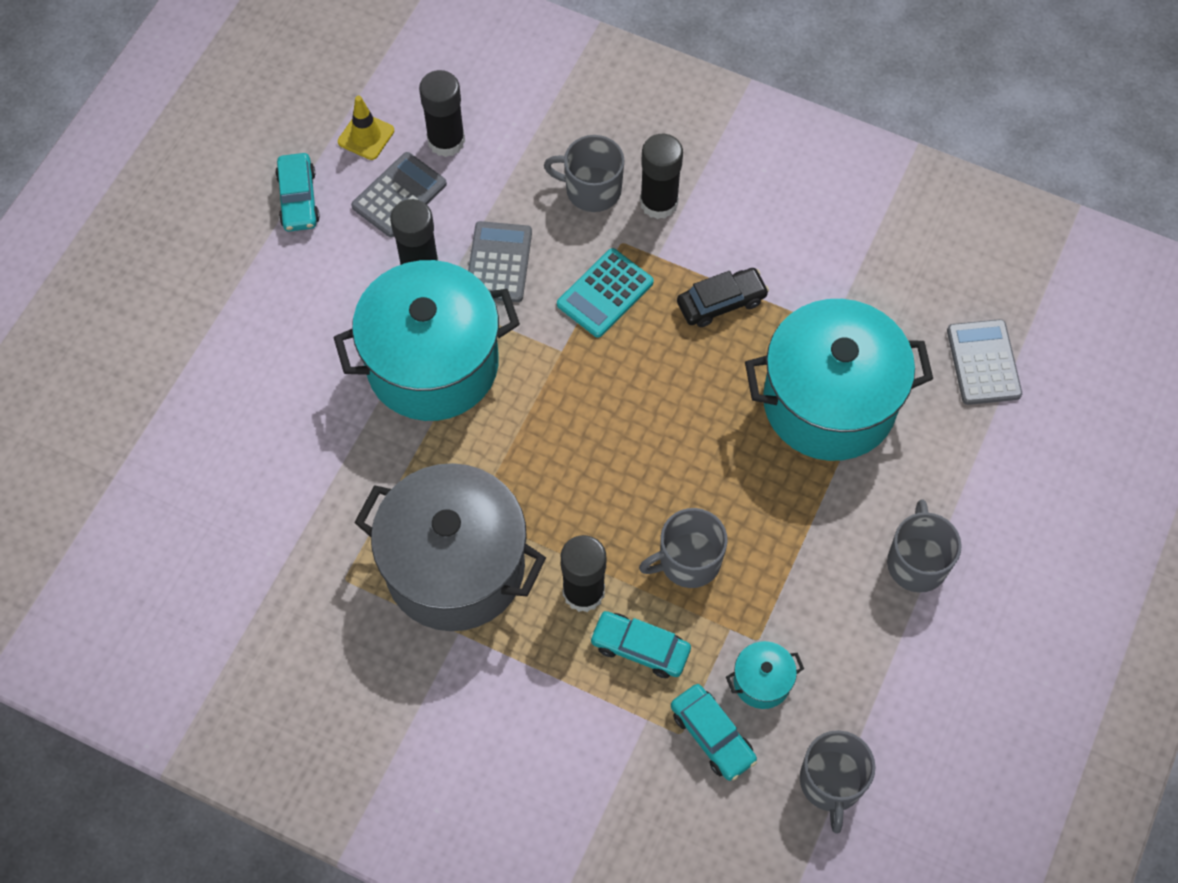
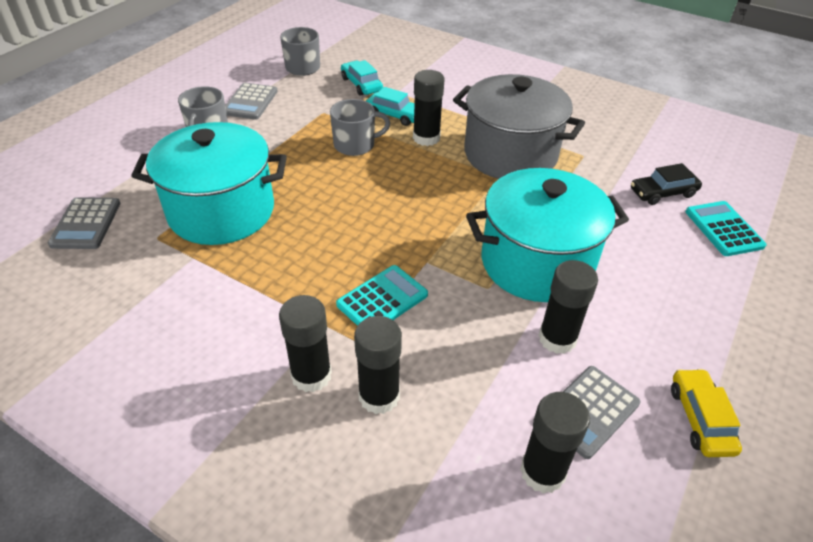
camera: 175 degrees left, 20 degrees down
(187, 446) = (723, 229): none -> turquoise calculator
(298, 199) = (700, 419): turquoise car -> yellow car
(366, 136) = (641, 489): yellow traffic cone -> none
(499, 262) = (480, 335): grey calculator -> grey calculator (250, 102)
(591, 189) = (379, 396): grey mug -> black glue stick
(721, 302) = (280, 283): black car -> black car (662, 193)
(762, 681) = (326, 99): turquoise pot -> none

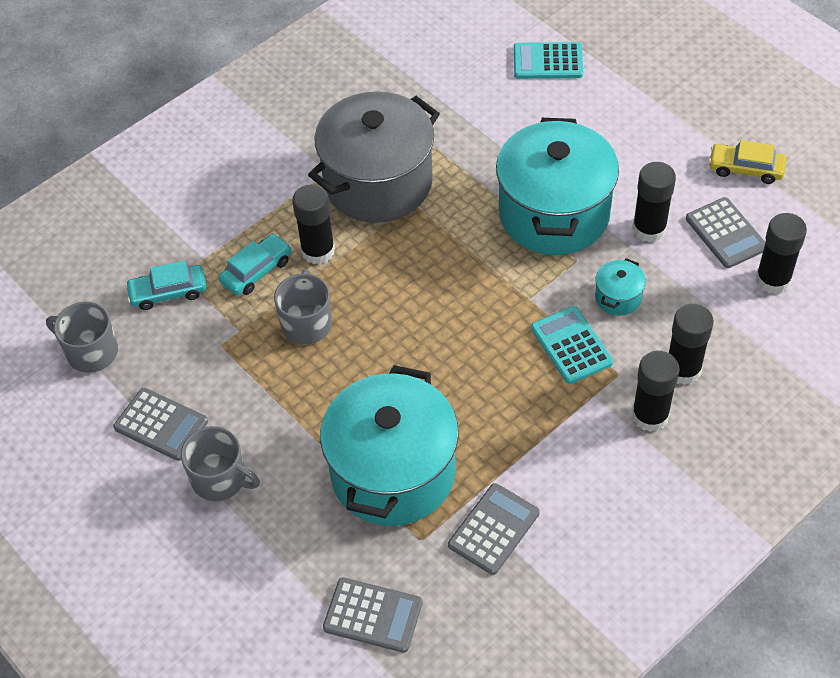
camera: 70 degrees left, 10 degrees up
(167, 279) = (494, 529): none -> grey calculator
(454, 326) = (618, 297): none -> turquoise pot
(662, 193) = (483, 83): black car -> none

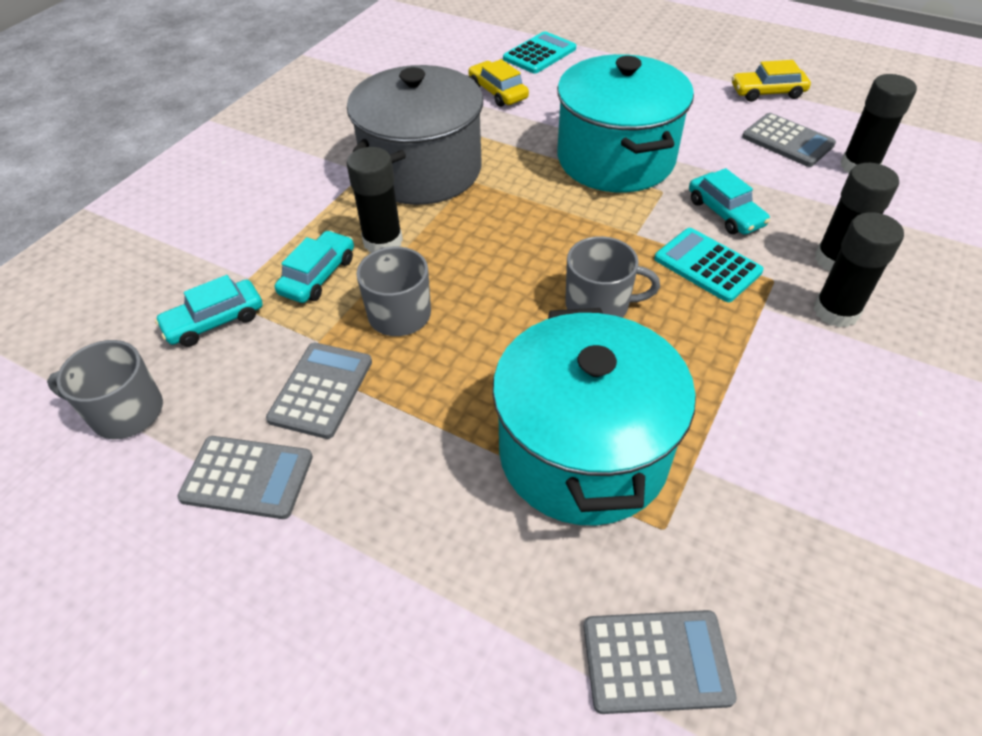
camera: 20 degrees left, 5 degrees down
(220, 479) = (354, 527): grey mug -> grey mug (599, 305)
(484, 104) = (498, 92): none -> yellow car
(494, 529) = (747, 486): grey calculator -> grey calculator (321, 390)
(548, 61) = (539, 54): turquoise calculator -> turquoise calculator turned 150 degrees clockwise
(618, 297) = (725, 213): turquoise pot -> turquoise car
(649, 229) = (714, 152): black glue stick -> none

